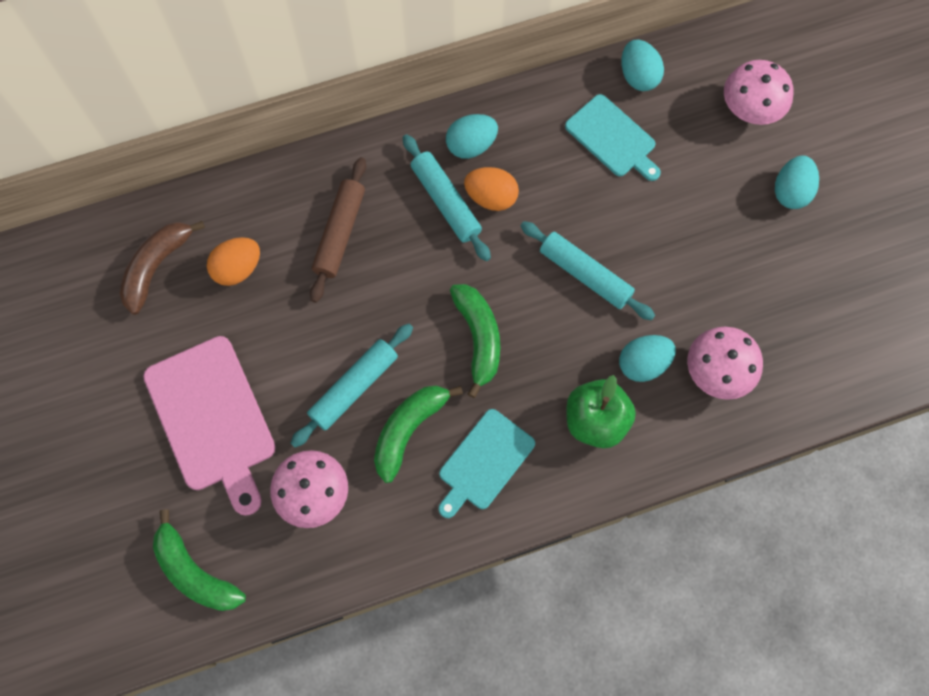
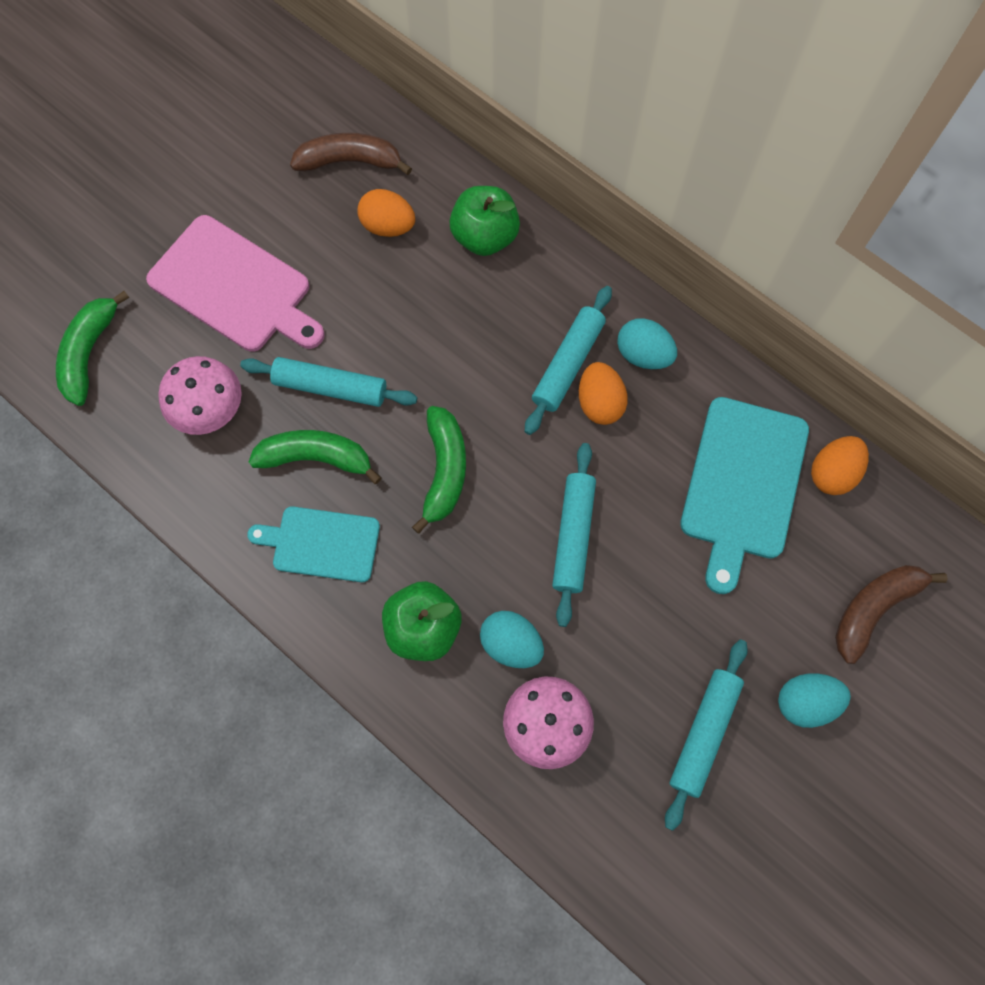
camera: 60 degrees right, 0 degrees up
(212, 418) = (235, 287): pink cutting board -> pink cutting board turned 90 degrees counterclockwise
(297, 201) = (485, 237): none -> green apple
(340, 233) = (476, 290): brown rolling pin -> none
(478, 338) = (444, 471): green banana -> green banana turned 45 degrees counterclockwise
(613, 138) = (743, 484): turquoise cutting board -> turquoise cutting board, size x1.57
(638, 76) = (832, 473): turquoise egg -> orange egg
(749, 110) = (874, 608): pink mushroom -> brown banana
(778, 269) = (703, 733): none -> turquoise rolling pin

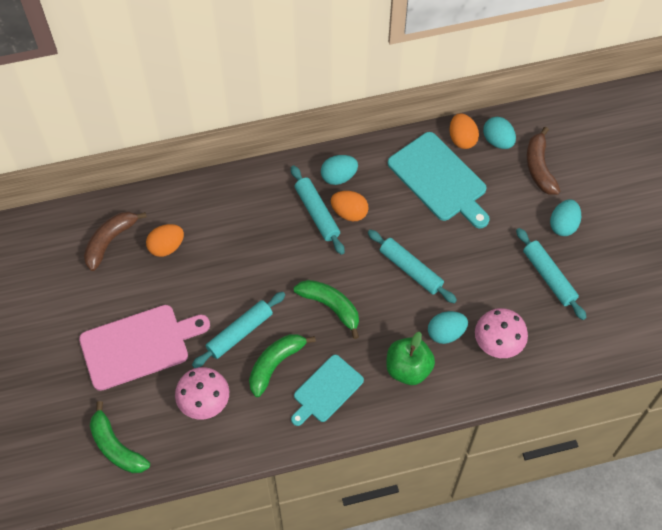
camera: 55 degrees left, 10 degrees down
(485, 237) = (212, 205): green apple -> none
(870, 523) = (497, 141): none -> turquoise egg

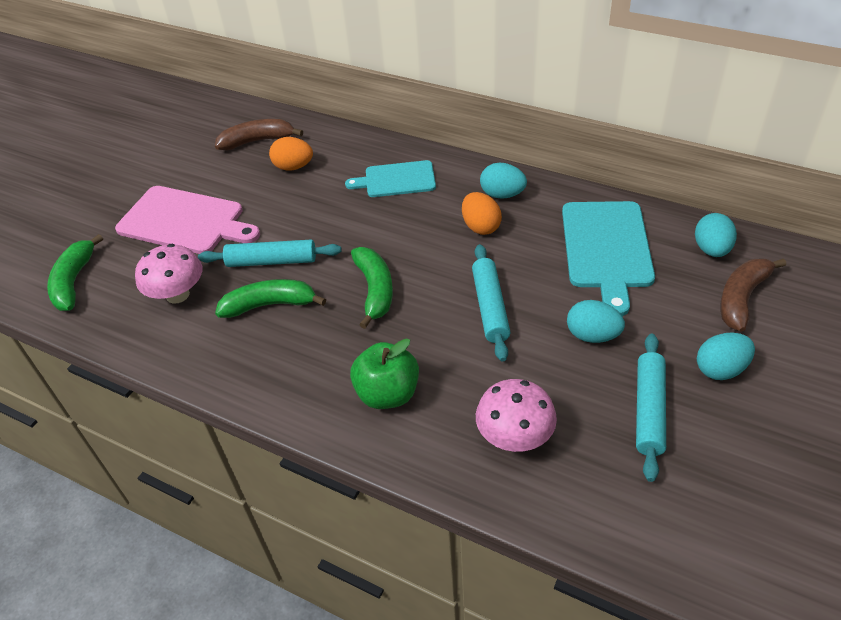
camera: 45 degrees right, 15 degrees down
(317, 213) = (449, 211): turquoise rolling pin -> none
(326, 390) = (287, 357): turquoise cutting board -> turquoise cutting board (396, 180)
(446, 333) = (465, 387): turquoise egg -> turquoise egg (592, 335)
(462, 139) = (669, 228): orange egg -> none

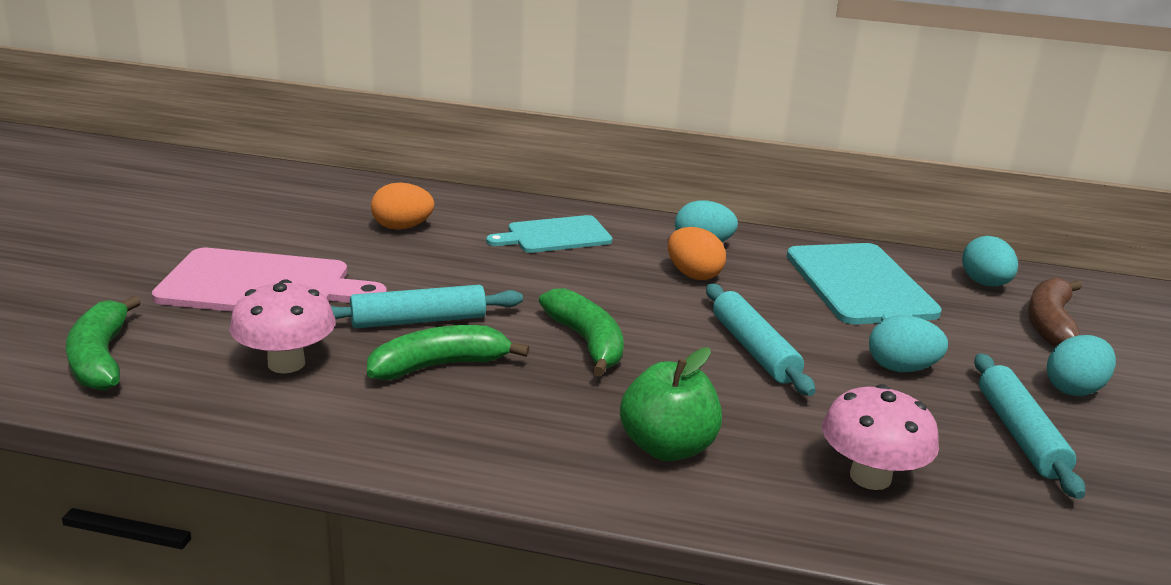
camera: 20 degrees left, 20 degrees down
(258, 141) = (336, 204): brown banana -> none

